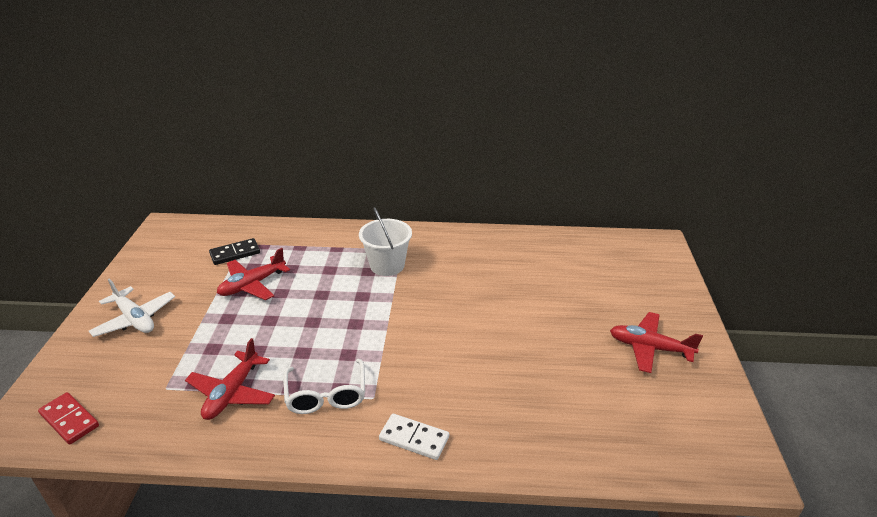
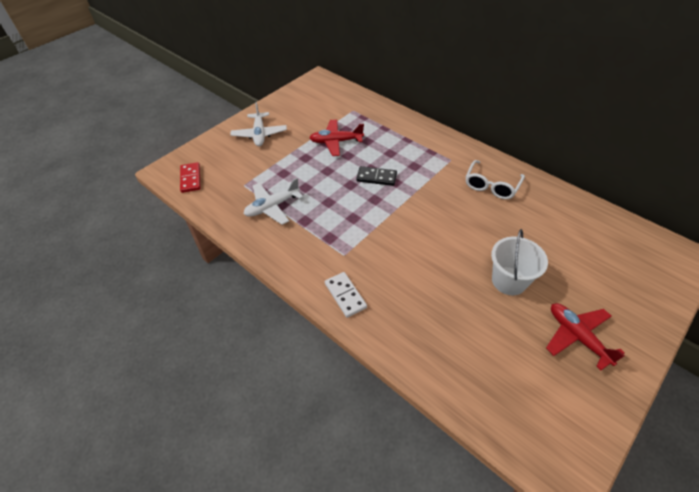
camera: 40 degrees right, 15 degrees up
(232, 393) = (272, 207): red plane -> white plane
(235, 253) = (343, 115): black domino -> black domino (376, 177)
(326, 395) = (319, 237): white glasses -> white glasses (491, 186)
(387, 265) = (430, 167): white bucket -> white bucket (509, 281)

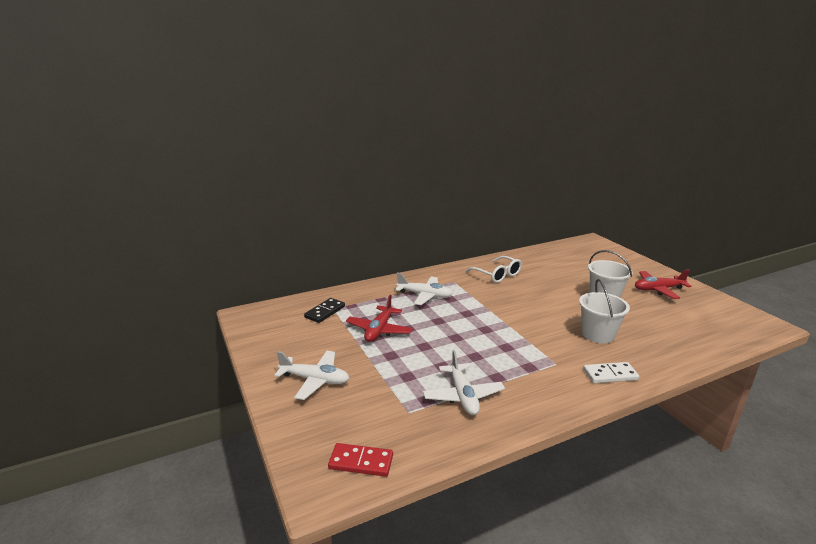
camera: 70 degrees left, 25 degrees down
(376, 177) = (454, 321): black domino -> black domino (325, 312)
(409, 149) = (424, 295): none -> white plane
(416, 281) = (598, 334): none -> white bucket

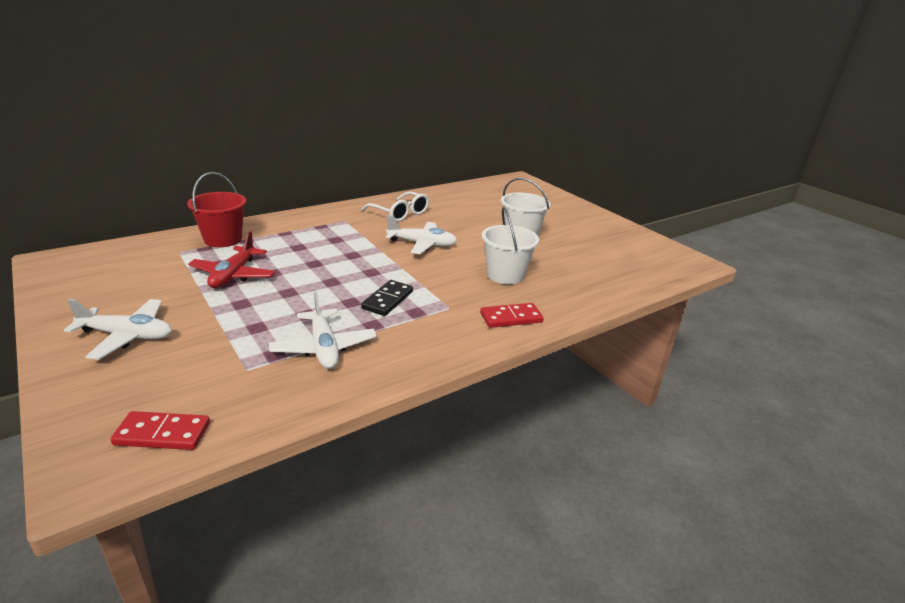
camera: 10 degrees left, 5 degrees up
(325, 312) = (166, 256): black domino -> black domino (387, 300)
(363, 298) = (223, 239): none -> red bucket
(424, 295) = (304, 236): white plane -> white plane (422, 244)
(610, 374) = (511, 318): white domino -> red domino
(658, 289) = (582, 228): red plane -> none

